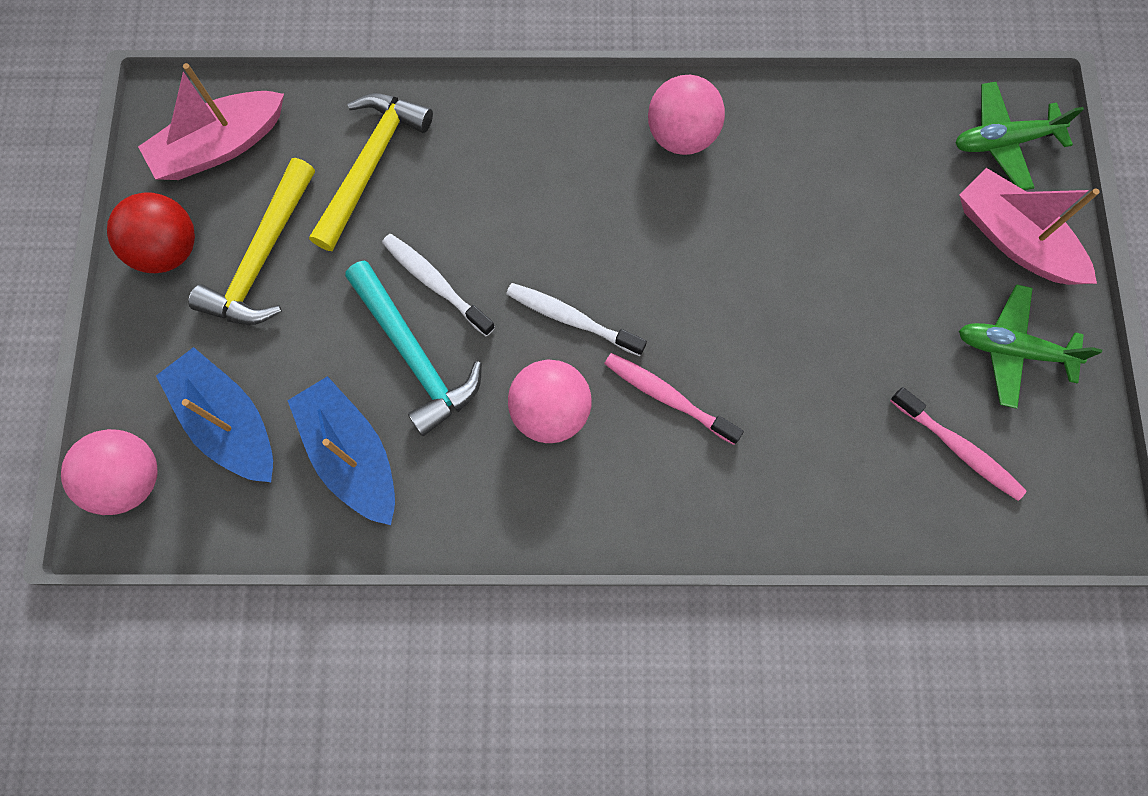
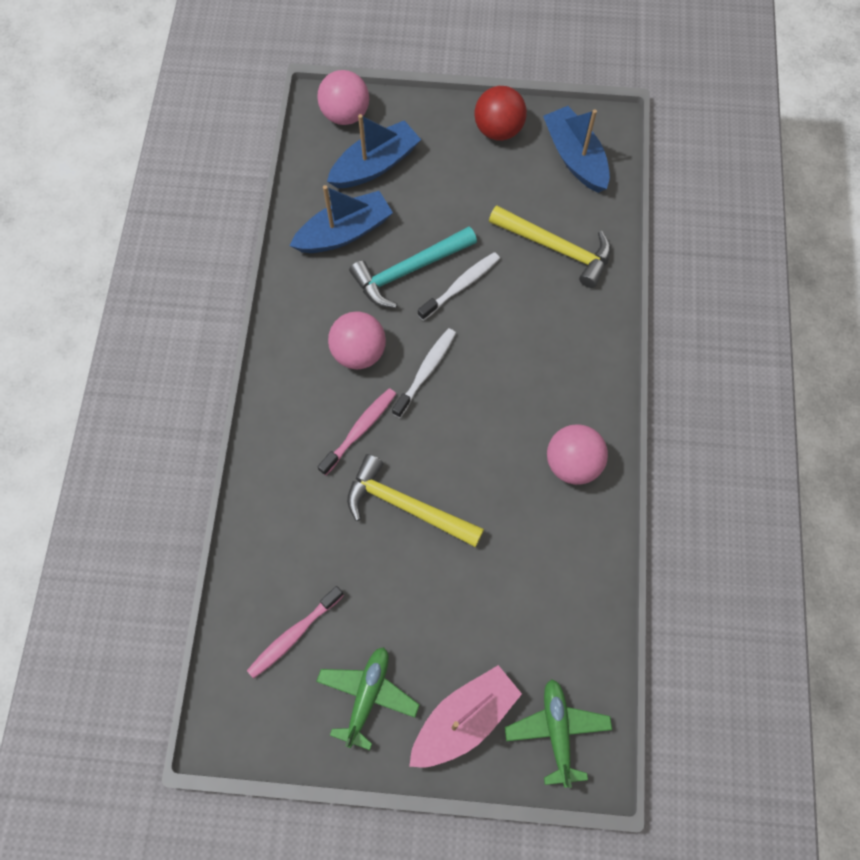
camera: 95 degrees right, 5 degrees down
(221, 146) = (575, 158): pink boat -> blue boat
(262, 258) = (488, 182): yellow hammer -> yellow hammer (406, 506)

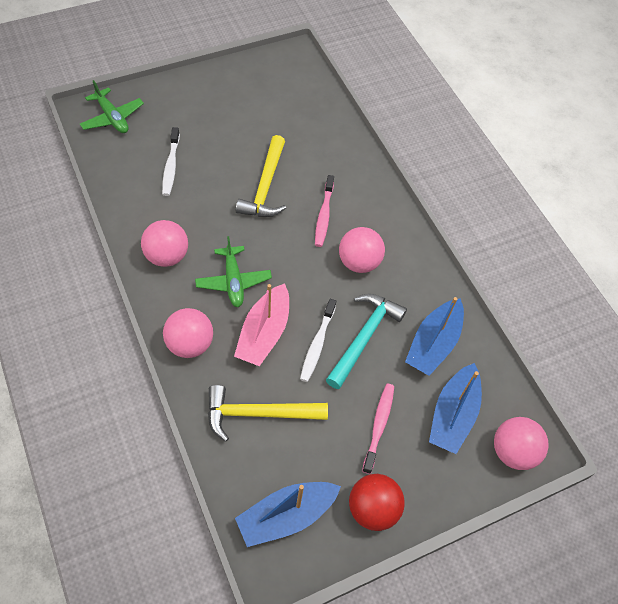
camera: 145 degrees right, 10 degrees down
(294, 635) = (288, 102): pink toothbrush -> pink toothbrush (379, 426)
(367, 695) = (229, 93): green plane -> green plane (233, 281)
(406, 506) = (265, 186): yellow hammer -> yellow hammer turned 105 degrees clockwise
(426, 371) = (304, 270): white toothbrush -> white toothbrush (171, 166)
(464, 719) = (169, 103): pink boat -> pink boat (264, 333)
(575, 158) = (286, 516): blue boat -> blue boat turned 120 degrees clockwise
(592, 346) = (190, 344): none -> pink ball

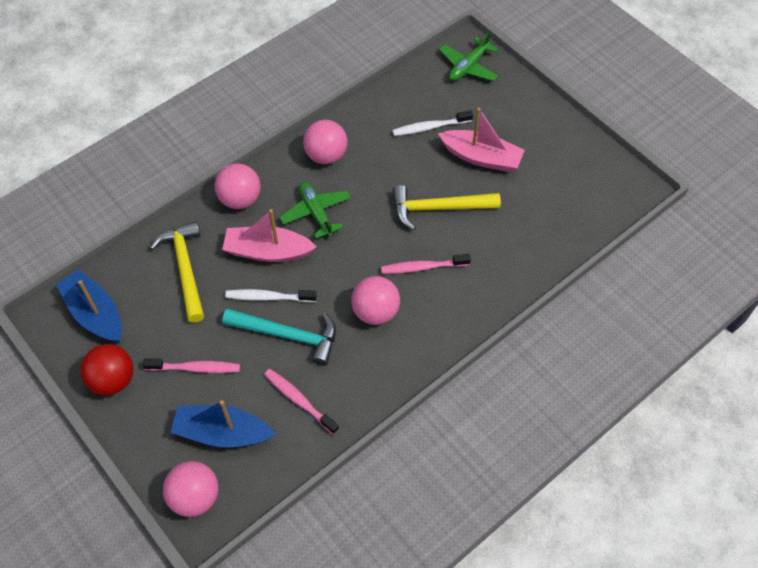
camera: 80 degrees right, 0 degrees up
(222, 140) = (481, 157): none -> pink boat
(233, 281) = (316, 213): green plane -> green plane turned 90 degrees clockwise
(433, 344) = (299, 400): blue boat -> pink toothbrush

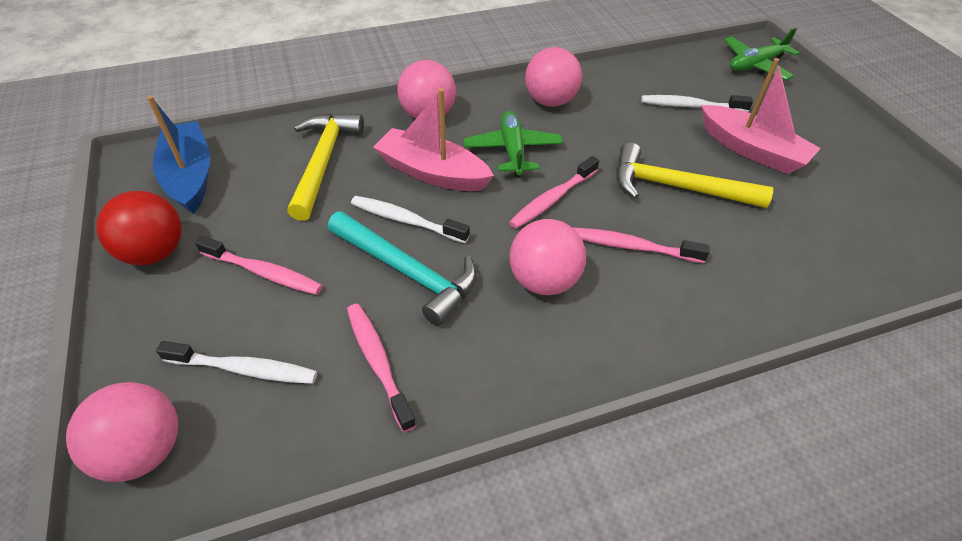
camera: 20 degrees right, 10 degrees down
(222, 433) = (244, 369): blue boat -> white toothbrush
(359, 246) = (552, 199): none -> pink toothbrush

